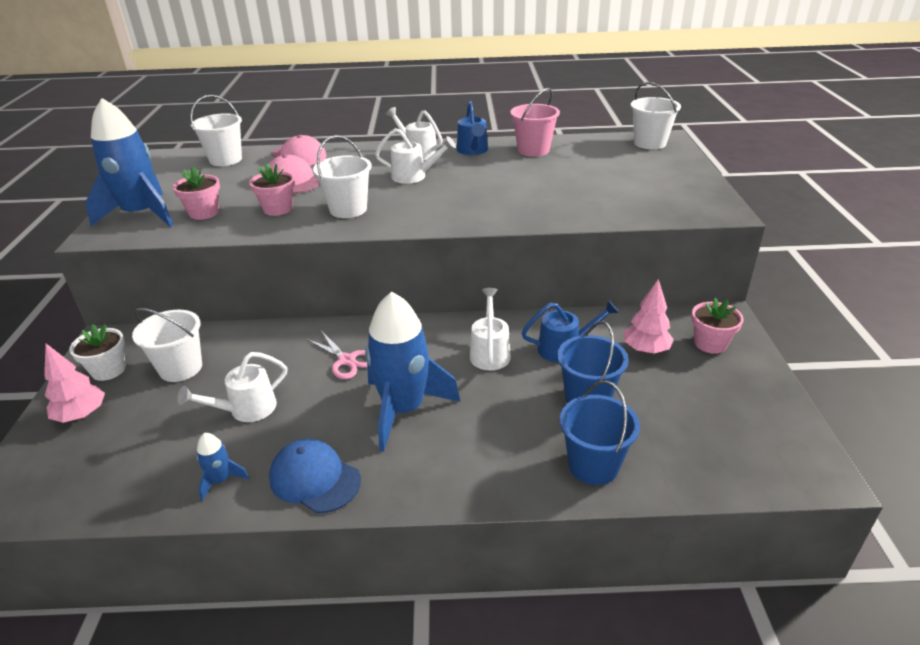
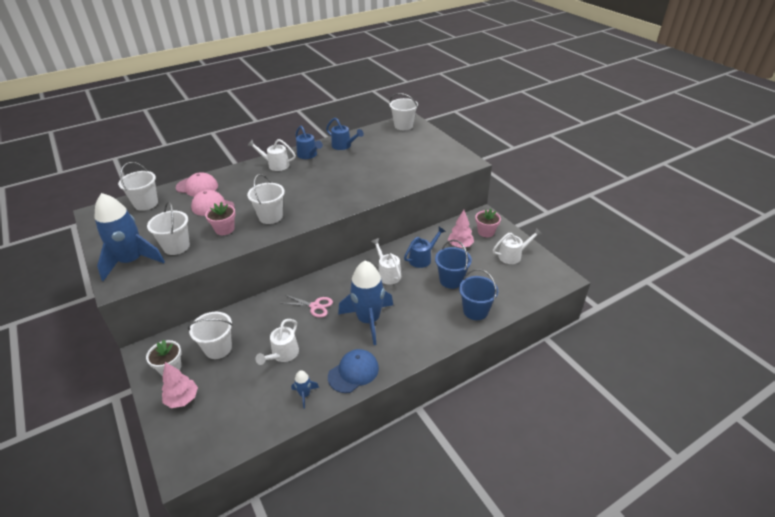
camera: 30 degrees left, 5 degrees up
(204, 213) = (176, 246): pink flower pot -> white bucket
(314, 479) = (353, 372): blue cap -> blue cap turned 135 degrees clockwise
(414, 176) = (289, 183): white watering can -> white watering can (513, 255)
(533, 150) = (344, 146): pink bucket -> blue watering can

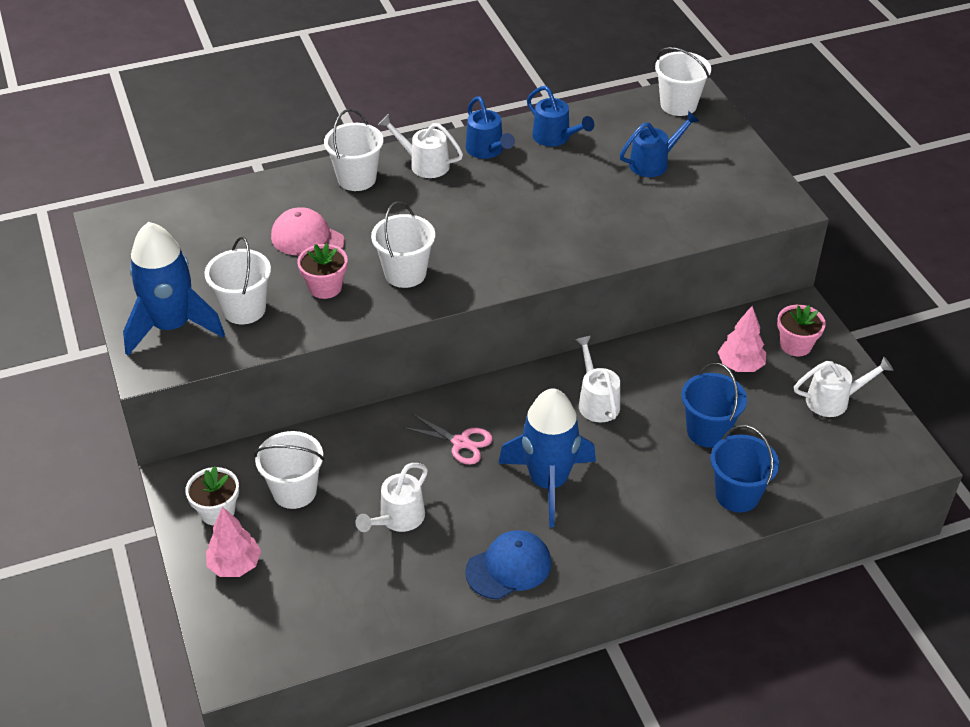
camera: 10 degrees right, 5 degrees up
(146, 203) = (194, 216): white bucket -> white bucket (356, 179)
(197, 187) = (282, 193): pink cap -> none
(305, 394) = (426, 590): blue rocket -> none
(423, 258) = (666, 381): blue watering can -> blue watering can (654, 163)

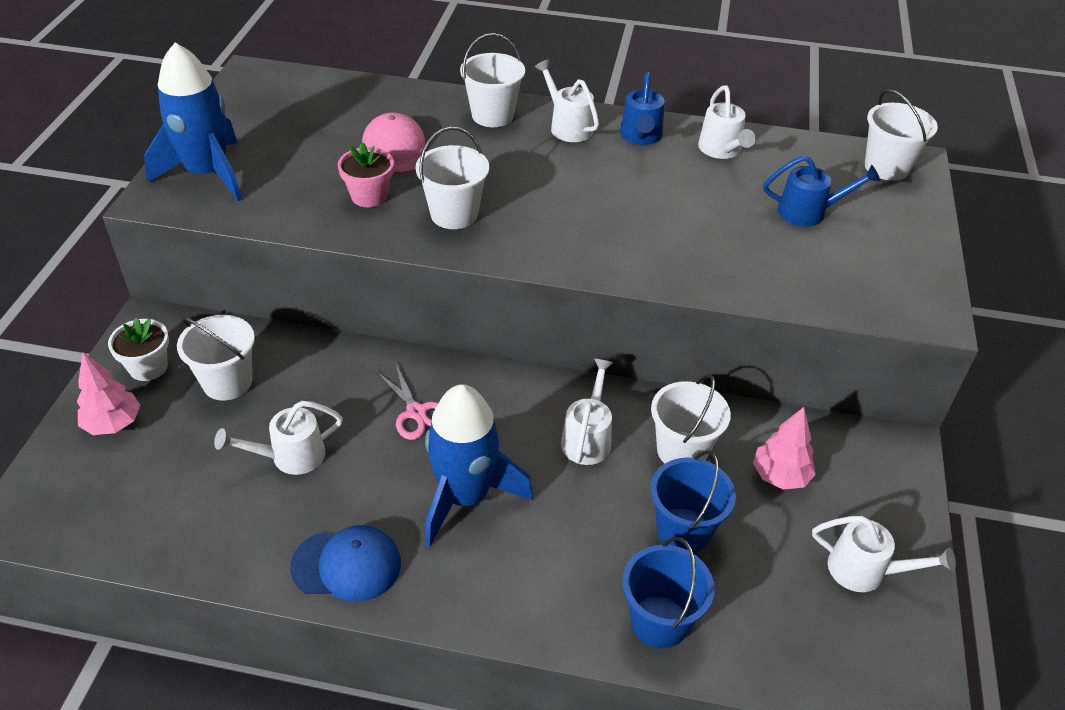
camera: 30 degrees right, 0 degrees up
(244, 309) = (281, 185): white bucket -> white bucket (682, 451)
(555, 138) = (722, 151): blue watering can -> white watering can
(795, 345) = (865, 484): pink flower pot -> none

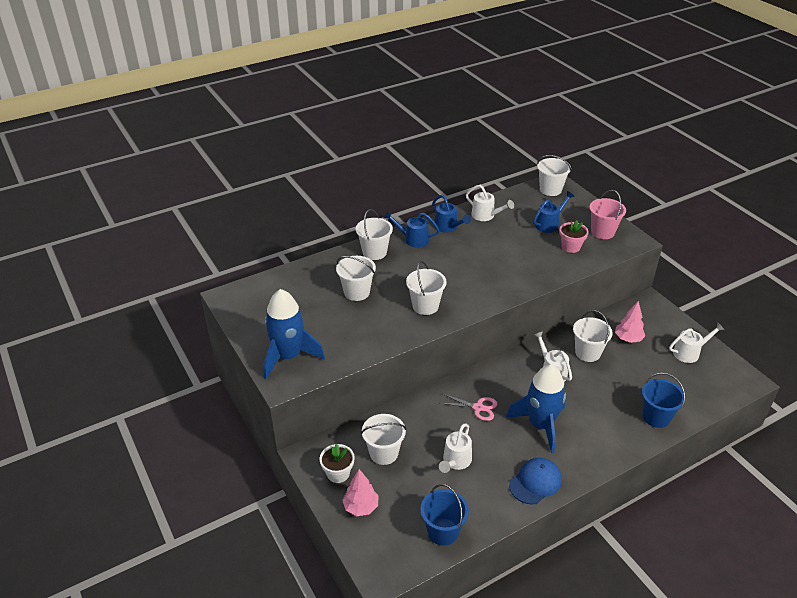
camera: 40 degrees left, 5 degrees down
(369, 196) = (378, 320): pink flower pot -> pink flower pot (571, 247)
(396, 149) = (357, 292): pink cap -> white bucket
(567, 126) = (412, 239): white watering can -> blue watering can
(683, 530) = (624, 380): blue bucket -> blue bucket (443, 531)
(888, 271) = (602, 232): none -> pink bucket

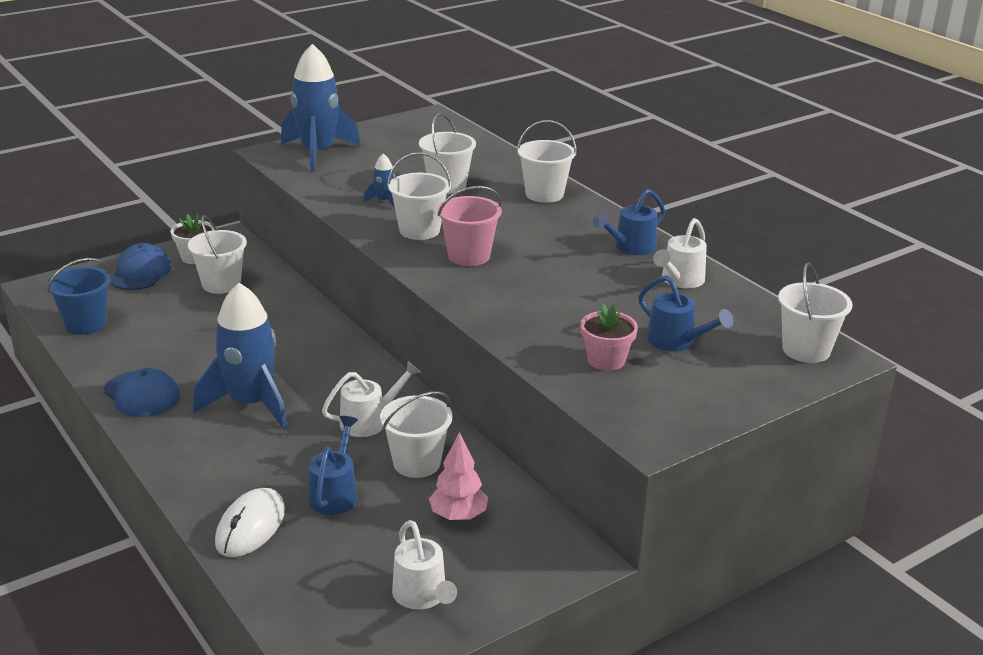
camera: 85 degrees right, 10 degrees down
(361, 507) = (140, 273): pink tree -> blue cap
(380, 321) = (384, 201): none -> blue rocket
(412, 239) = (587, 220): blue watering can -> blue watering can (335, 493)
(455, 461) = (195, 333): white watering can -> none
(478, 407) = (293, 352): pink scissors -> none
(602, 232) = (670, 400): pink bucket -> pink bucket (469, 256)
(656, 417) = (250, 526): blue bucket -> white mouse

